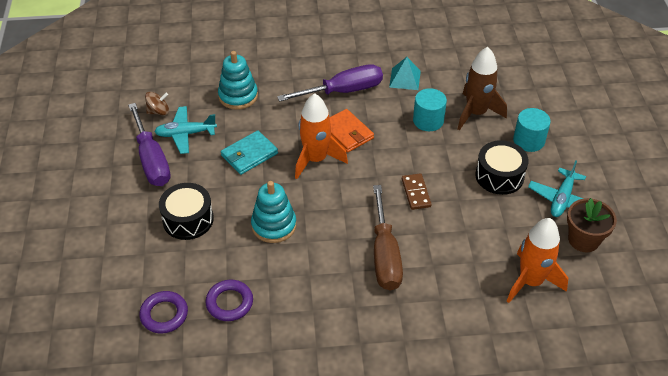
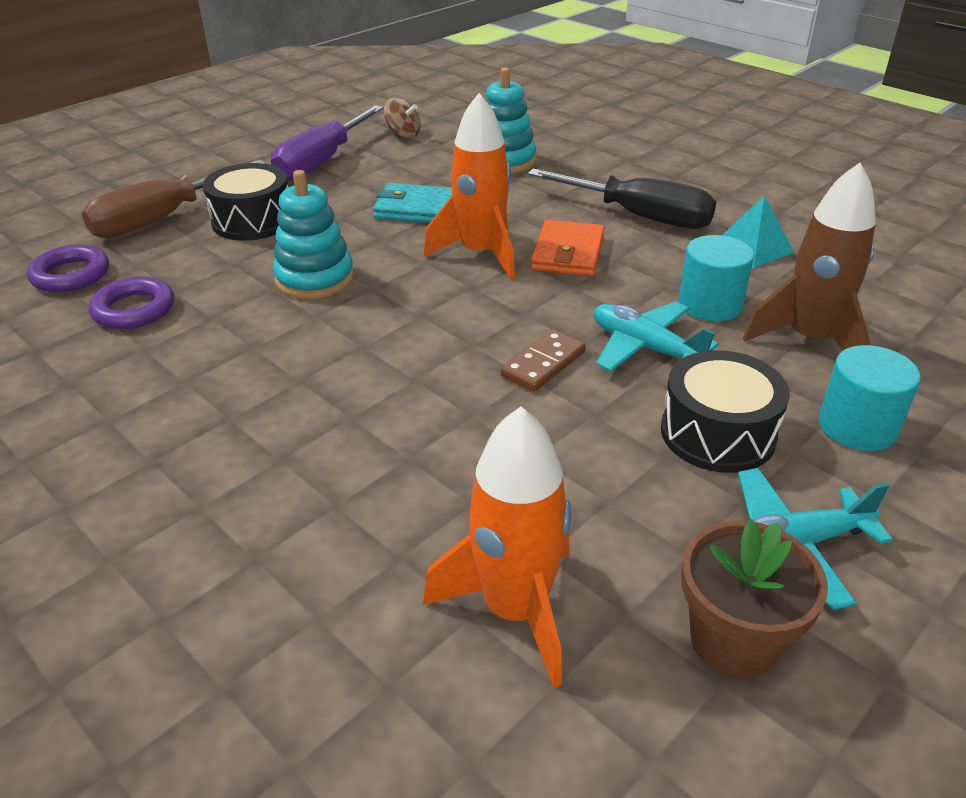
camera: 50 degrees right, 10 degrees down
(185, 134) = (392, 161): turquoise plane -> turquoise plane (645, 348)
(343, 91) = (639, 216): purple screwdriver -> black screwdriver
(385, 255) = (371, 396): brown screwdriver -> brown screwdriver (163, 218)

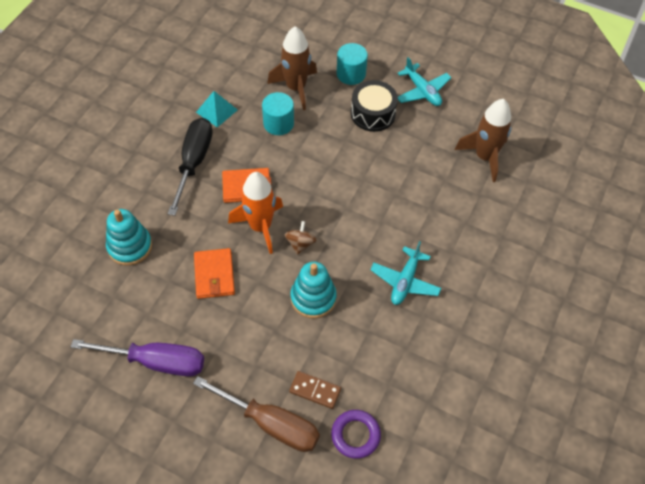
camera: 110 degrees left, 20 degrees up
(134, 309) = (376, 375): purple ring -> none
(252, 221) = (257, 364): black drum -> none
(403, 134) = (93, 325): brown spinning top -> brown spinning top (300, 244)
(417, 209) = (214, 275): turquoise wallet -> orange wallet
(515, 610) = (484, 157): orange rocket -> brown rocket
(543, 364) = (350, 177): brown domino -> brown domino (315, 390)
(645, 348) = (324, 143): turquoise plane -> turquoise plane (405, 281)
(734, 640) = (468, 103): brown flower pot -> none

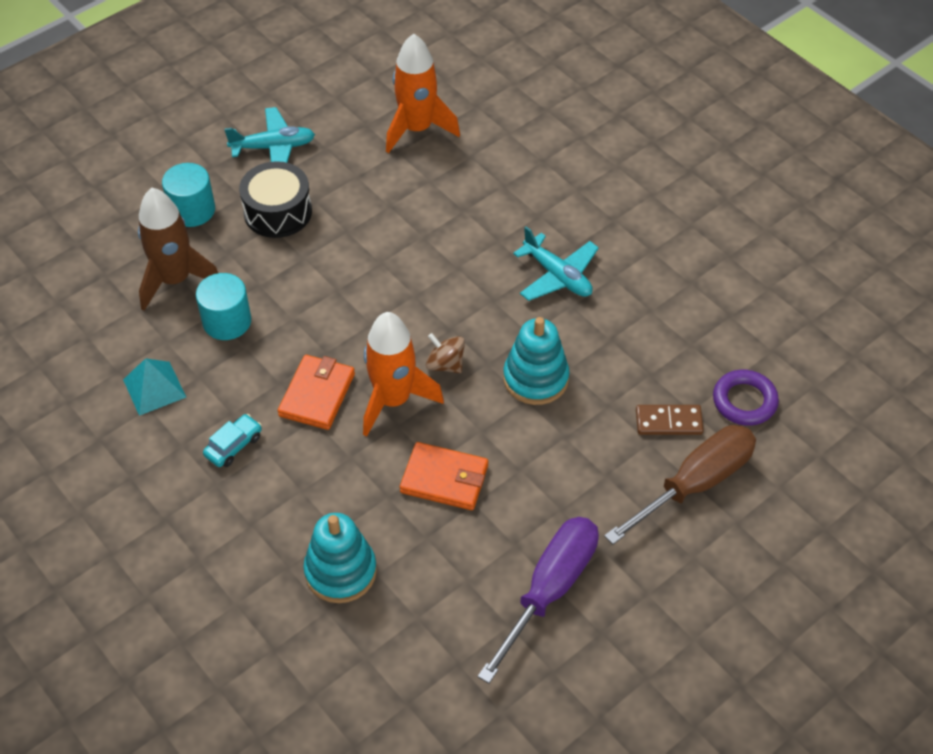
camera: 65 degrees left, 5 degrees down
(194, 162) = (233, 446): black screwdriver -> turquoise car
(315, 390) = (668, 422): brown domino -> brown domino turned 45 degrees clockwise
(484, 157) = (417, 129): brown rocket -> orange rocket

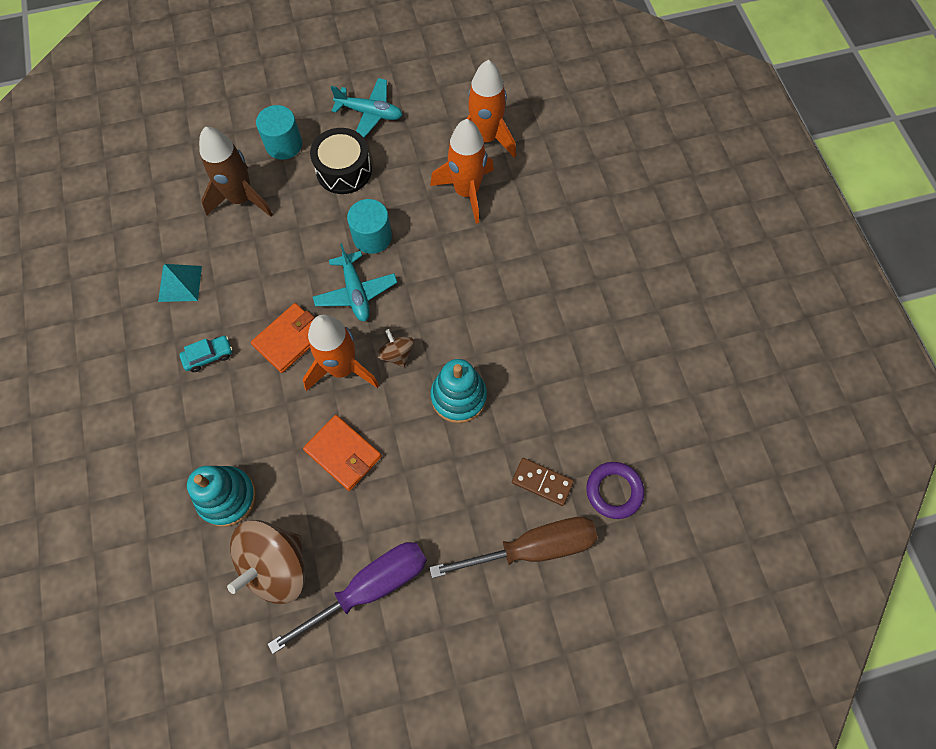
camera: 25 degrees right, 15 degrees up
(227, 321) = (259, 249): turquoise cylinder -> turquoise cylinder (372, 237)
(427, 186) = (466, 192): none -> orange rocket
(436, 612) = (276, 565): none -> brown spinning top
(557, 276) = (524, 312): turquoise plane -> turquoise plane (356, 292)

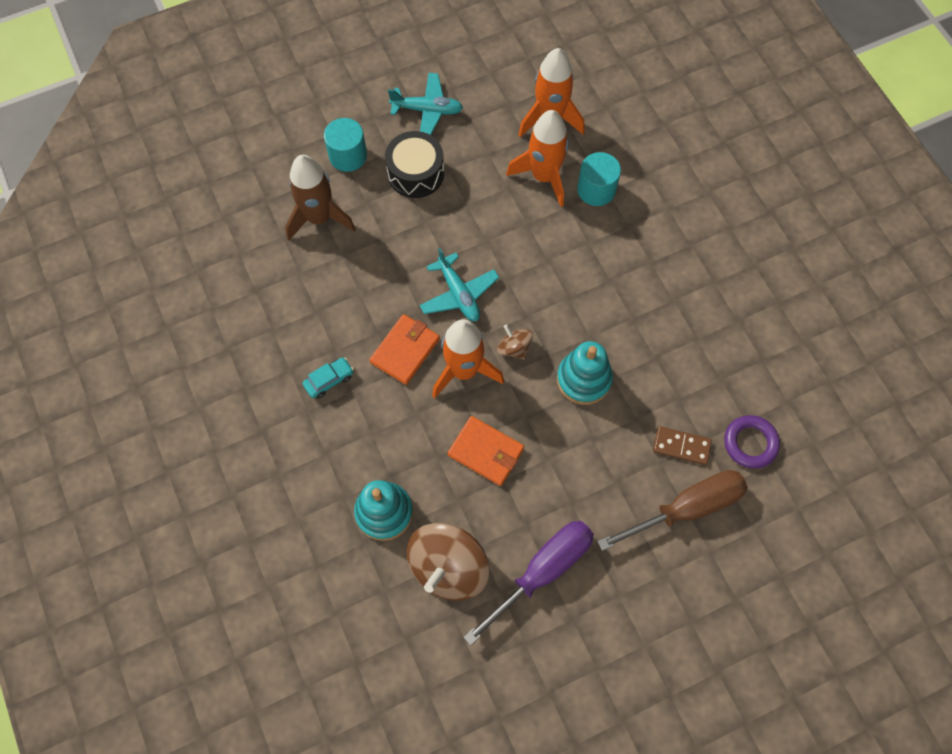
camera: 10 degrees left, 0 degrees up
(180, 283) = (280, 313): turquoise pyramid -> none
(372, 237) = (461, 236): turquoise cylinder -> turquoise cylinder (596, 189)

